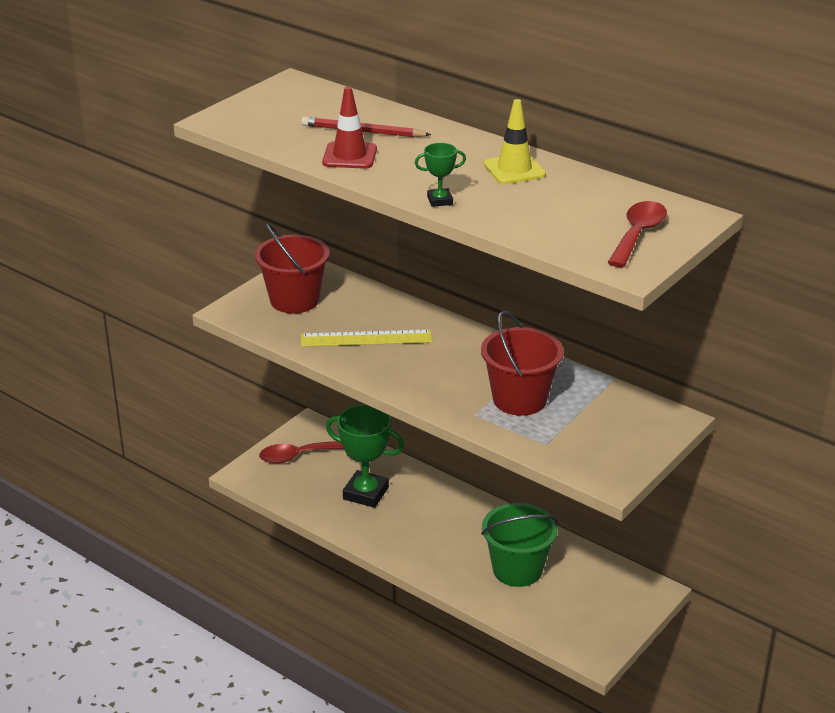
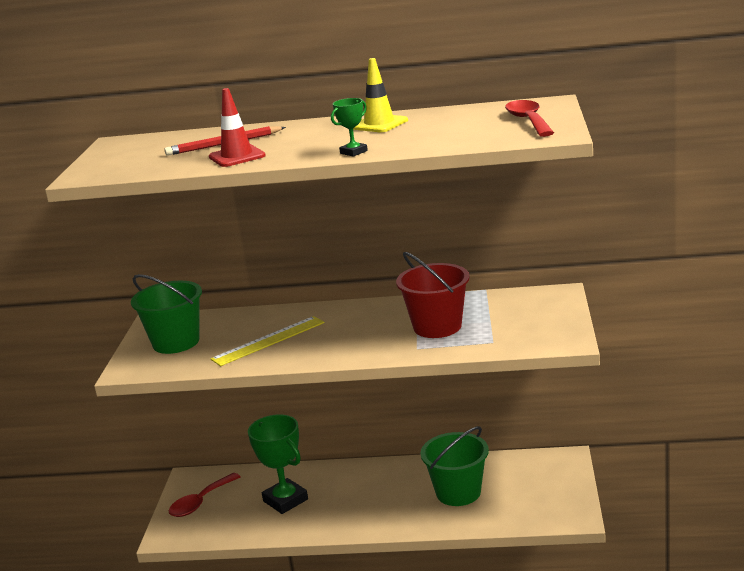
camera: 30 degrees left, 10 degrees down
(294, 300) = (176, 342): red bucket -> green bucket
(366, 493) = (285, 500): green trophy -> green trophy turned 60 degrees clockwise

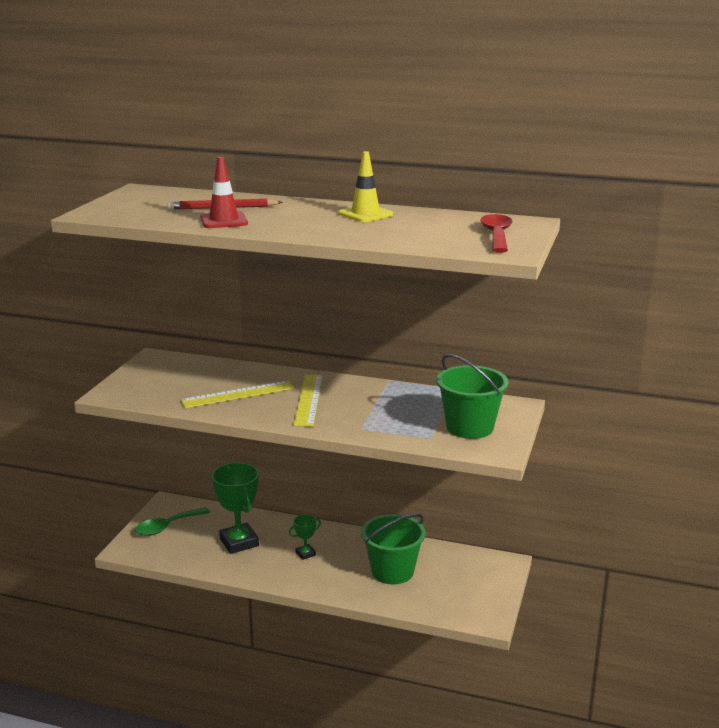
camera: 10 degrees right, 0 degrees up
(176, 342) = (161, 379): green bucket -> green bucket (469, 427)
(200, 502) = (167, 527): red spoon -> green spoon
(346, 331) = (308, 399): none -> yellow ruler
(353, 152) = (322, 235): green trophy -> green trophy (305, 554)
(437, 327) = (390, 413): red bucket -> none

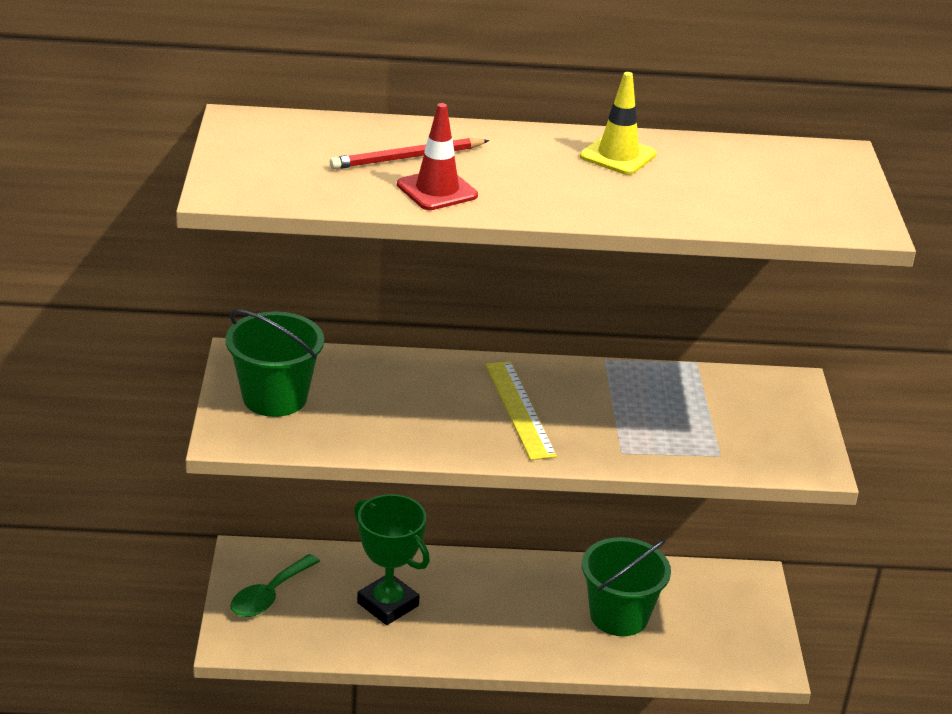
camera: 20 degrees left, 10 degrees up
(238, 394) = (415, 413): yellow ruler -> none
(305, 554) = (489, 607): green trophy -> none
(469, 427) = (757, 430): green bucket -> green bucket (275, 397)
(496, 235) = (822, 189): red spoon -> none

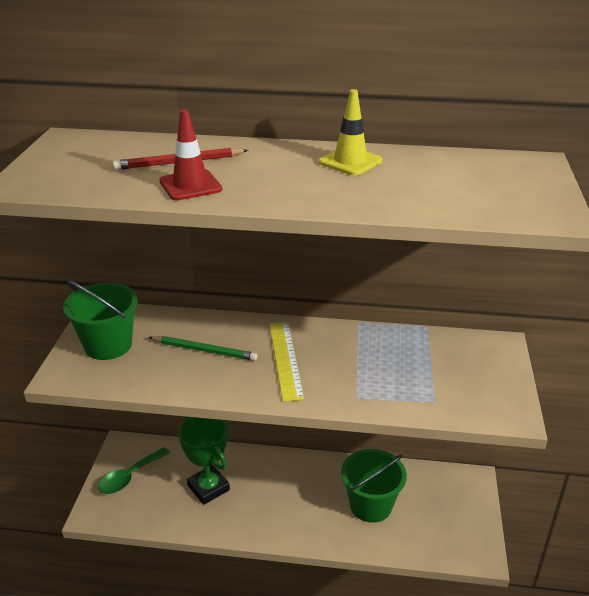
camera: 10 degrees right, 0 degrees up
(409, 401) = (204, 350): none -> green pencil

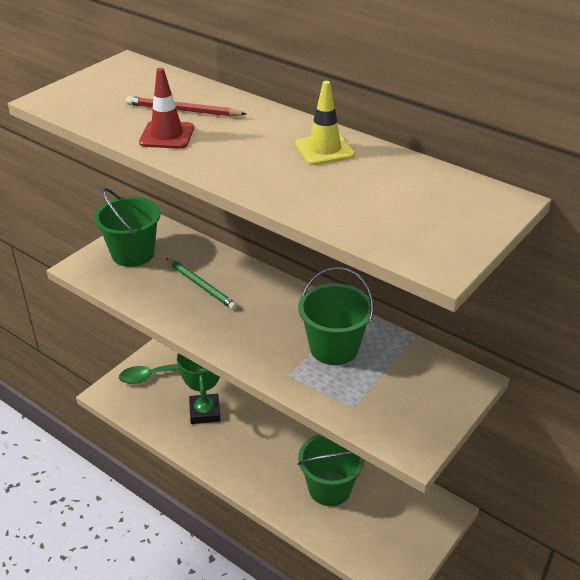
camera: 30 degrees right, 5 degrees up
(285, 359) = (259, 318): yellow ruler -> none
(373, 360) = (334, 348): none -> green bucket

